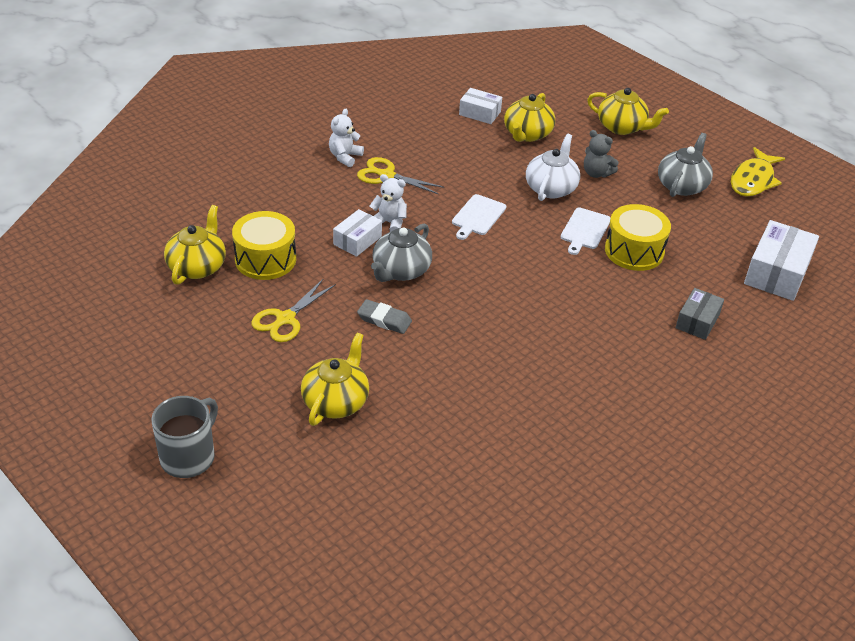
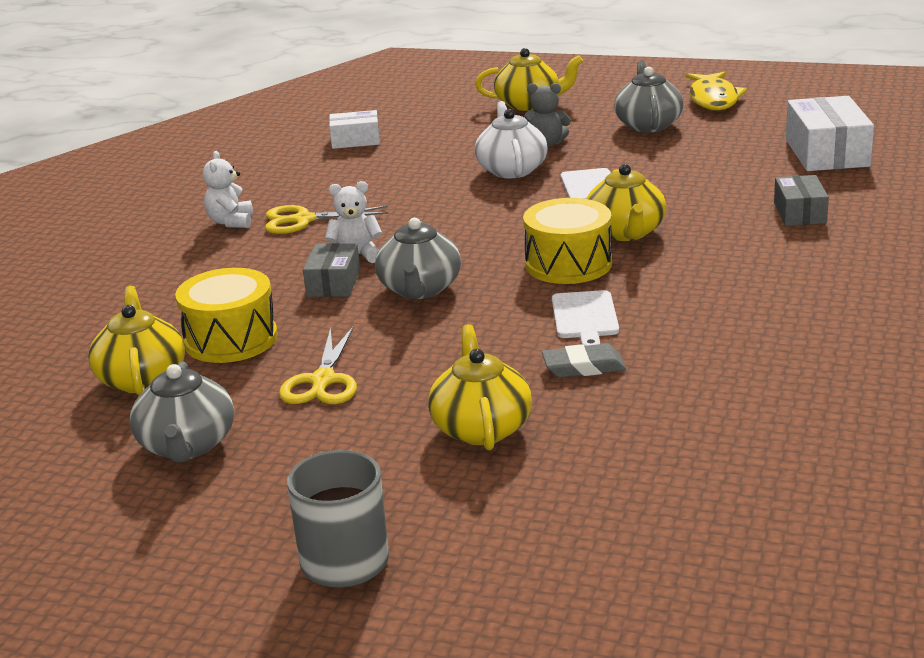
camera: 25 degrees left, 15 degrees down
(180, 331) = (187, 445): none -> grey teapot
(357, 240) = (333, 283): white box -> grey box
(384, 320) = (452, 336): grey eraser -> grey eraser (583, 367)
(478, 216) = (456, 216): white cutting board -> white cutting board (585, 317)
(527, 134) = (431, 139): yellow teapot -> yellow teapot (626, 232)
(634, 251) = (664, 185): yellow drum -> yellow drum (568, 264)

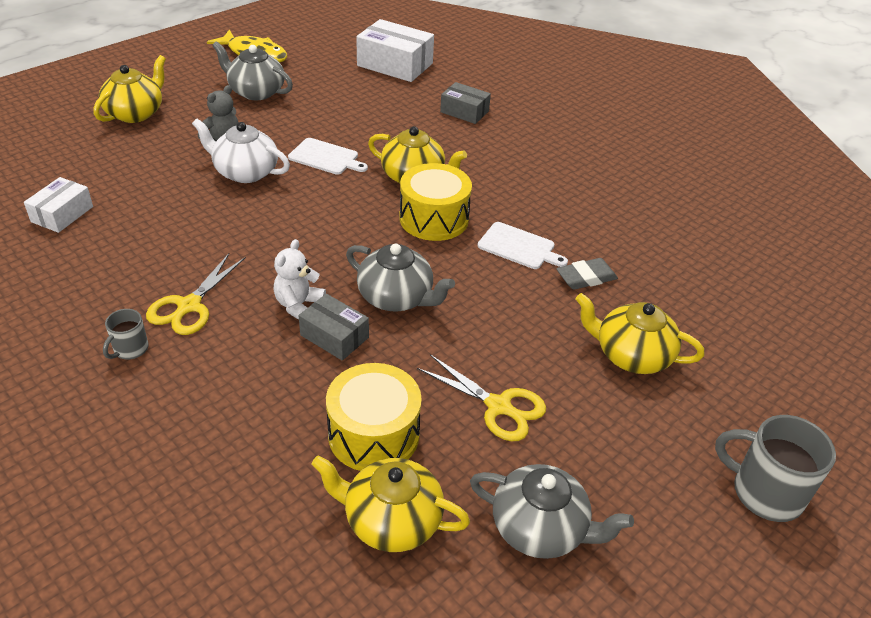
camera: 65 degrees left, 15 degrees up
(231, 222) = (130, 349): white teddy bear -> grey mug
(583, 367) = (586, 277): grey eraser -> grey eraser turned 45 degrees clockwise

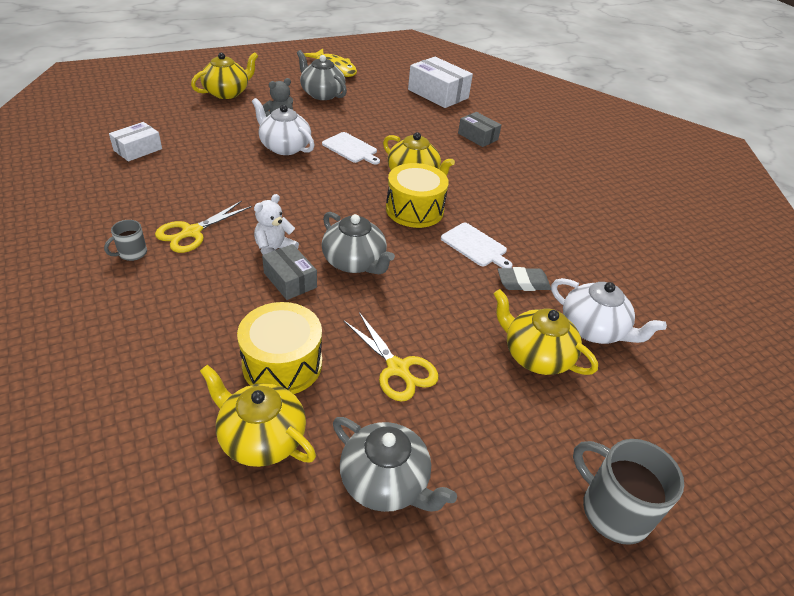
camera: 15 degrees right, 0 degrees up
(676, 312) = (593, 329): none -> white teapot

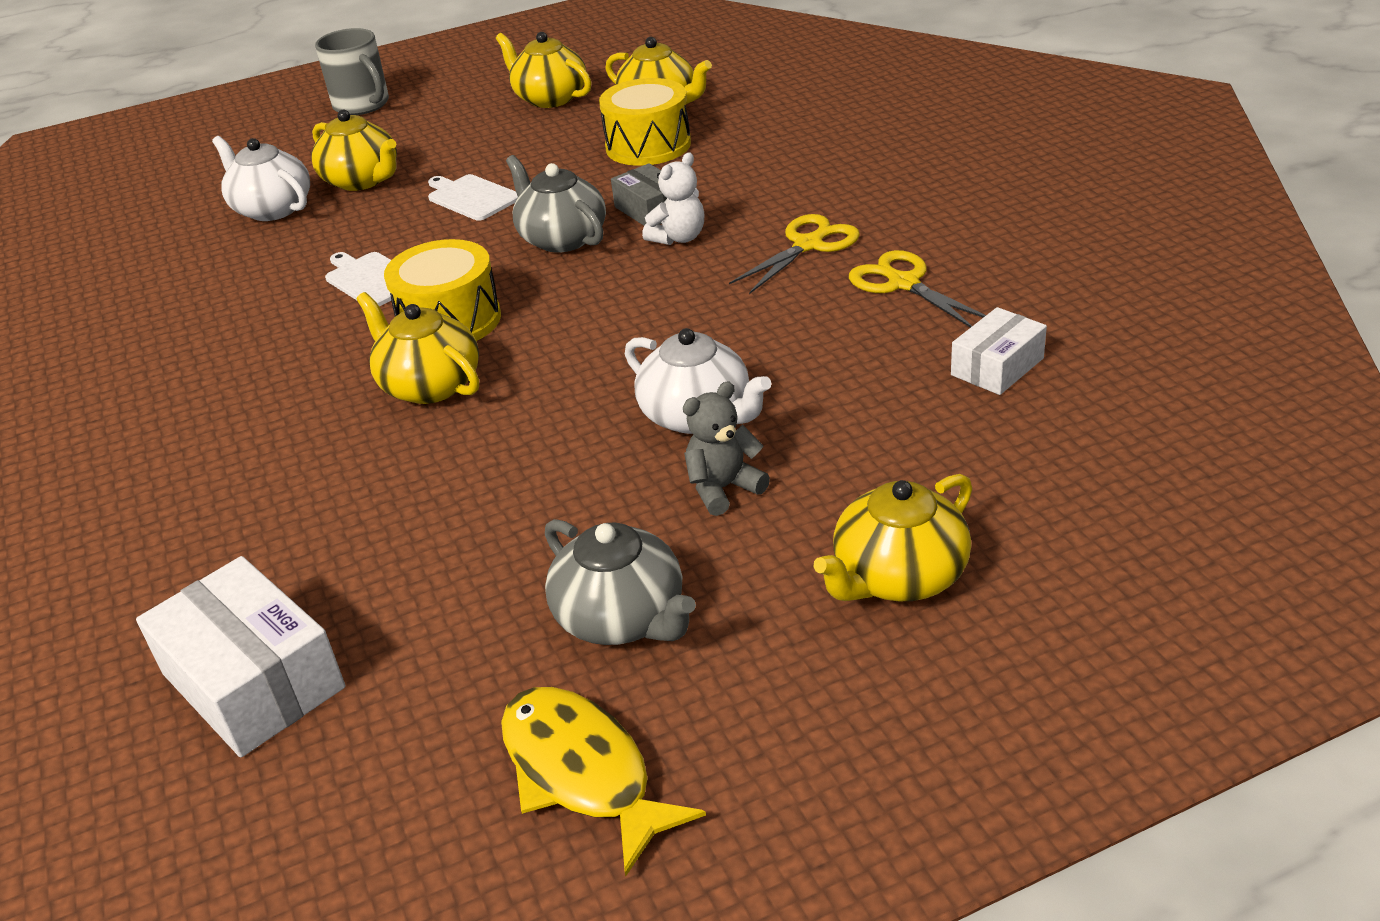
camera: 170 degrees left, 5 degrees down
(132, 253) = (876, 212): grey mug -> none
(351, 148) = (550, 432): white cutting board -> white cutting board (472, 197)
(386, 482) = (549, 98): grey teapot -> yellow teapot
(398, 369) = (523, 155): yellow scissors -> yellow scissors (903, 283)
(478, 136) = (230, 513): grey box -> none
(523, 283) = (328, 243): grey eraser -> none

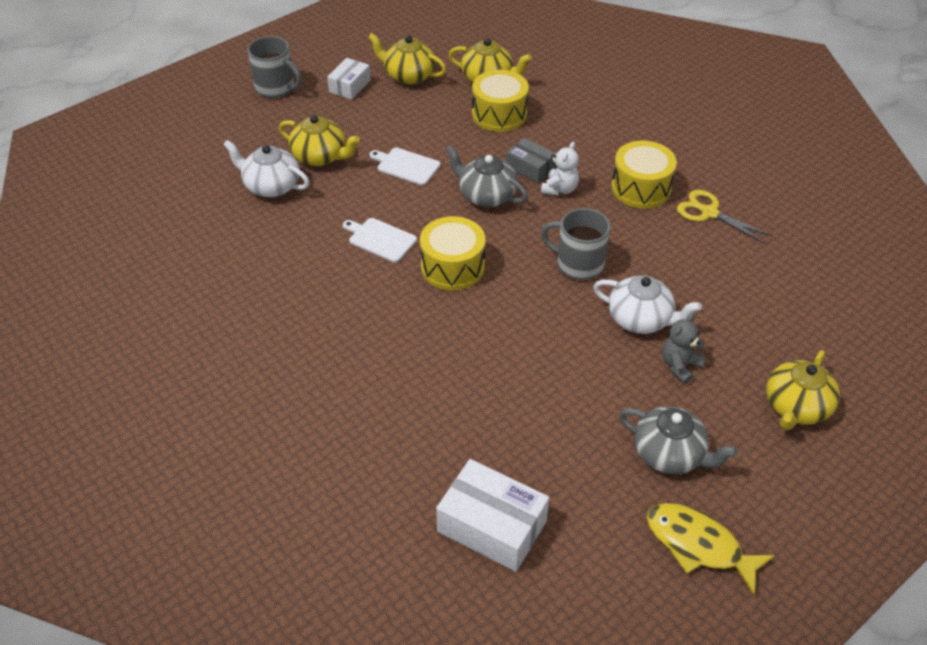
camera: 20 degrees left, 10 degrees up
(429, 385) = (469, 316): yellow teapot -> none
(643, 333) = (578, 264): none -> grey mug
(808, 245) = (641, 188): yellow scissors -> yellow drum
(997, 366) = (786, 267): white box -> white box (349, 86)

